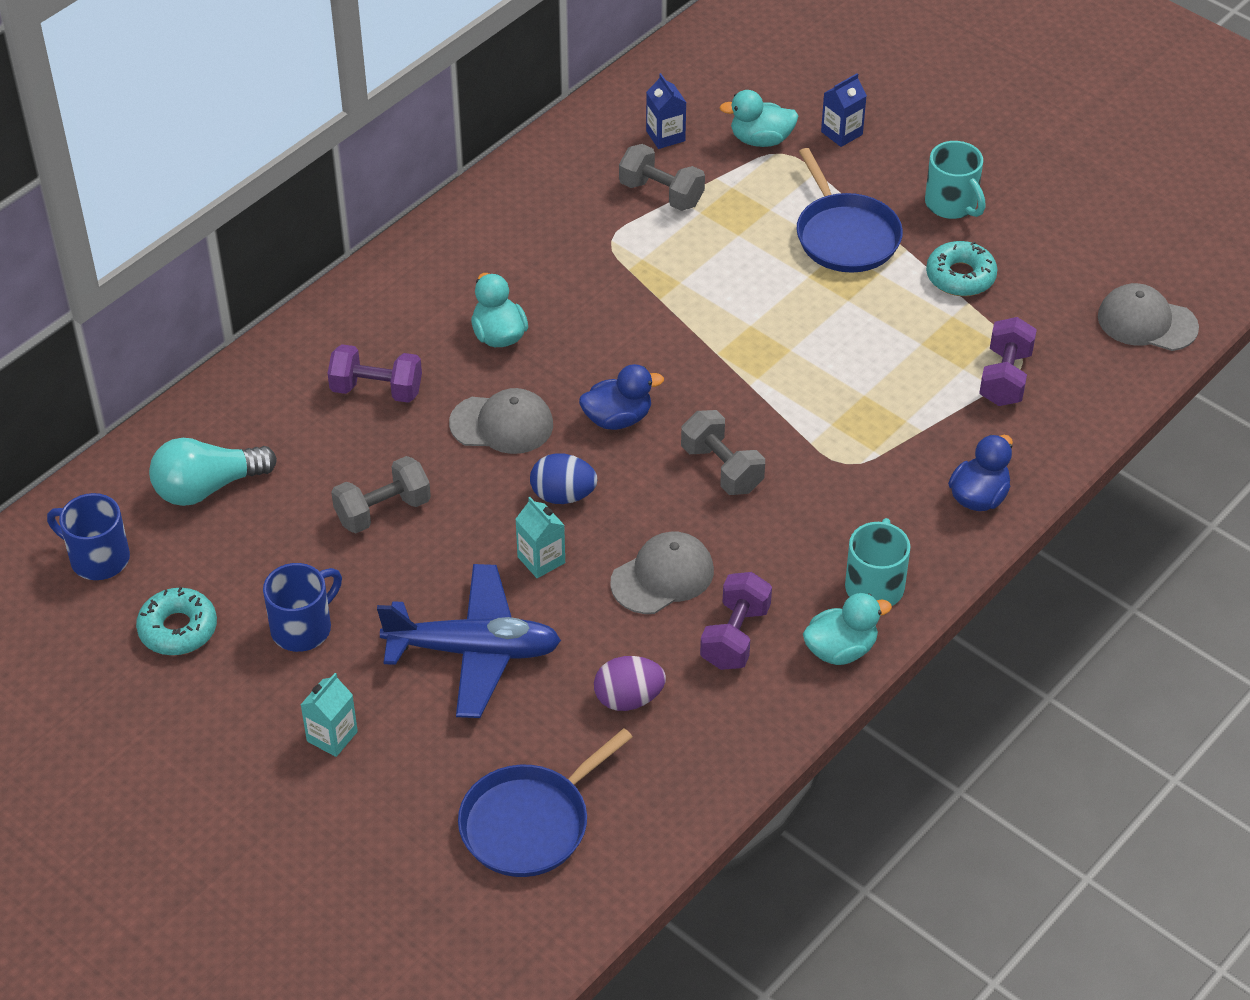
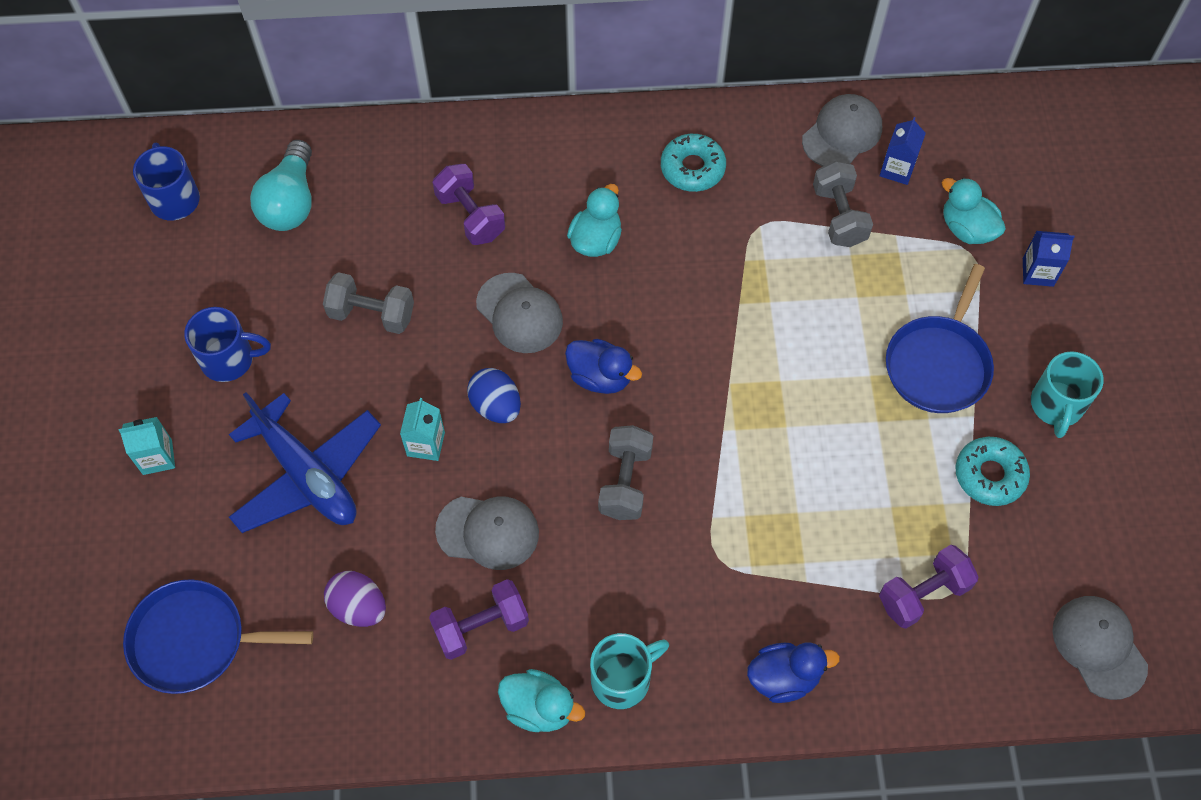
camera: 45 degrees right, 15 degrees up
(178, 629) = (161, 292): turquoise donut -> turquoise donut (692, 168)
(208, 487) = (290, 202): turquoise light bulb -> turquoise light bulb turned 105 degrees counterclockwise
(596, 140) = (842, 134): none -> grey cap

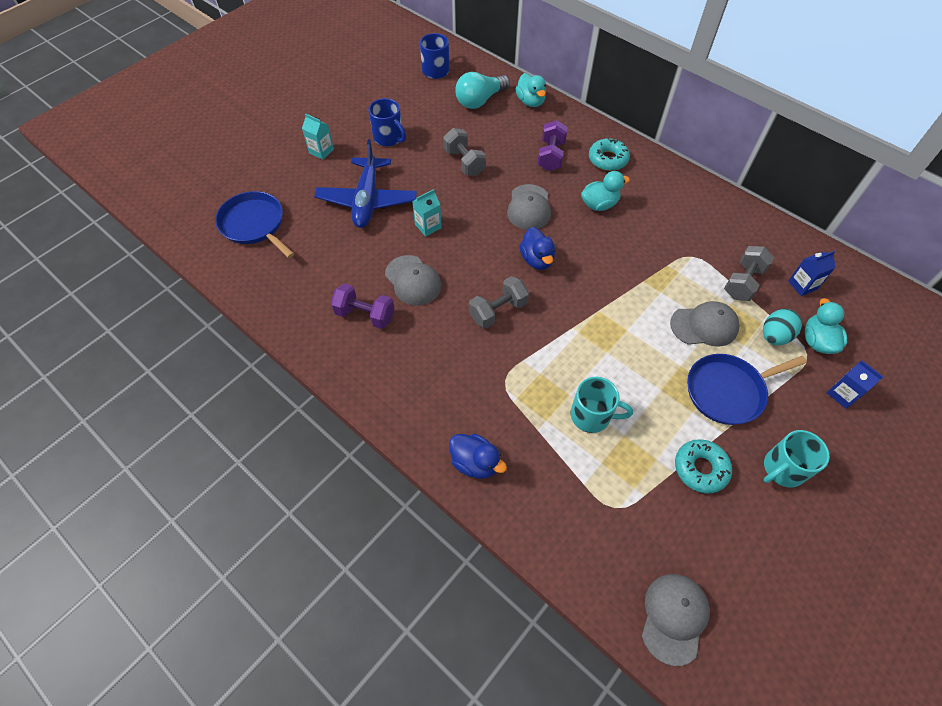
camera: 45 degrees right, 5 degrees down
(359, 607) = (327, 264): purple egg -> none
(496, 406) = (475, 235): blue egg -> none
(539, 708) = (349, 369): turquoise duck -> turquoise duck (530, 102)
(622, 679) = (399, 391): turquoise mug -> turquoise mug (592, 416)
(692, 168) = (683, 209): turquoise donut -> turquoise donut (608, 159)
(842, 134) = (785, 248): grey cap -> grey cap (704, 326)
(923, 594) = (595, 492): purple dumbbell -> none
(924, 258) = (774, 336): none -> turquoise egg

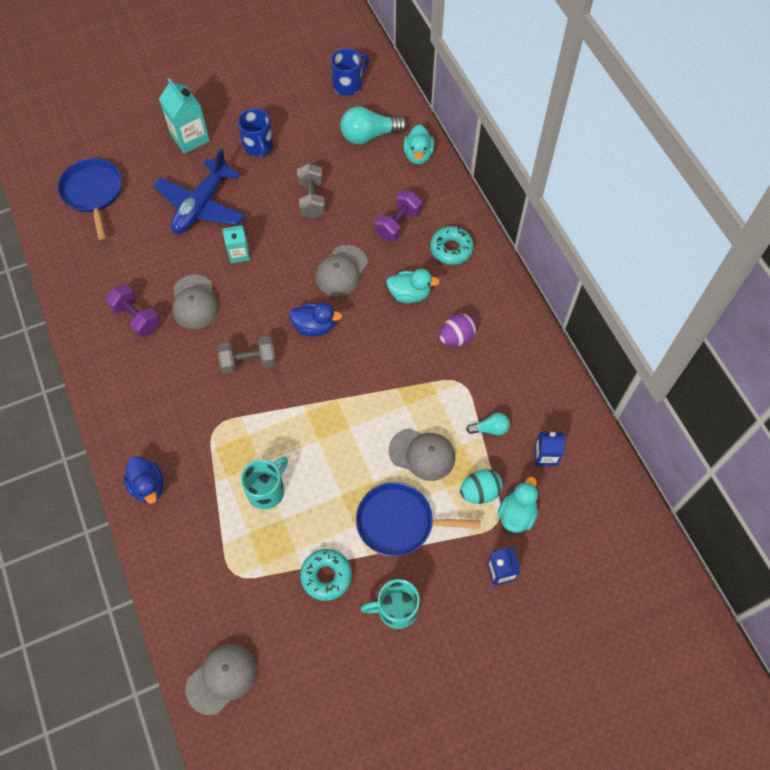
camera: 25 degrees right, 5 degrees up
(321, 151) = (190, 138): turquoise carton -> turquoise carton, size x1.62
(537, 259) = (314, 327): blue duck -> blue duck turned 90 degrees counterclockwise
(592, 416) = (267, 490): turquoise mug -> turquoise mug turned 90 degrees counterclockwise
(662, 223) = (456, 337): none -> purple egg
(743, 282) = (490, 429): grey dumbbell -> turquoise light bulb

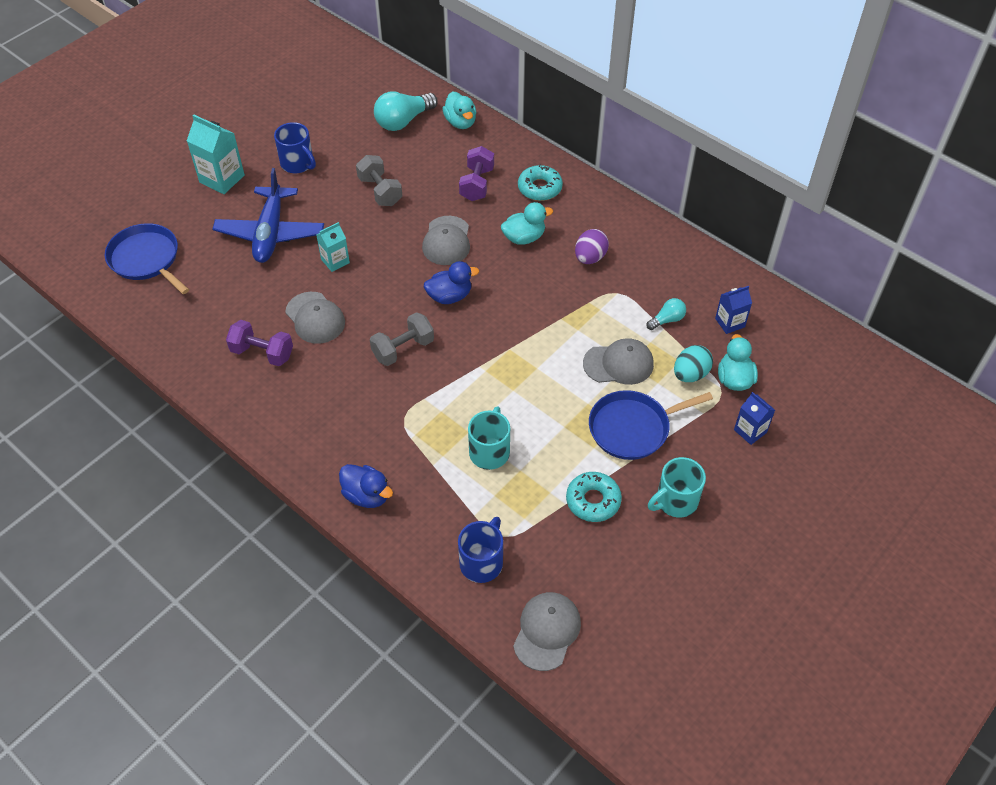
camera: 25 degrees left, 10 degrees down
(348, 84) = (356, 85): blue mug -> blue mug (482, 562)

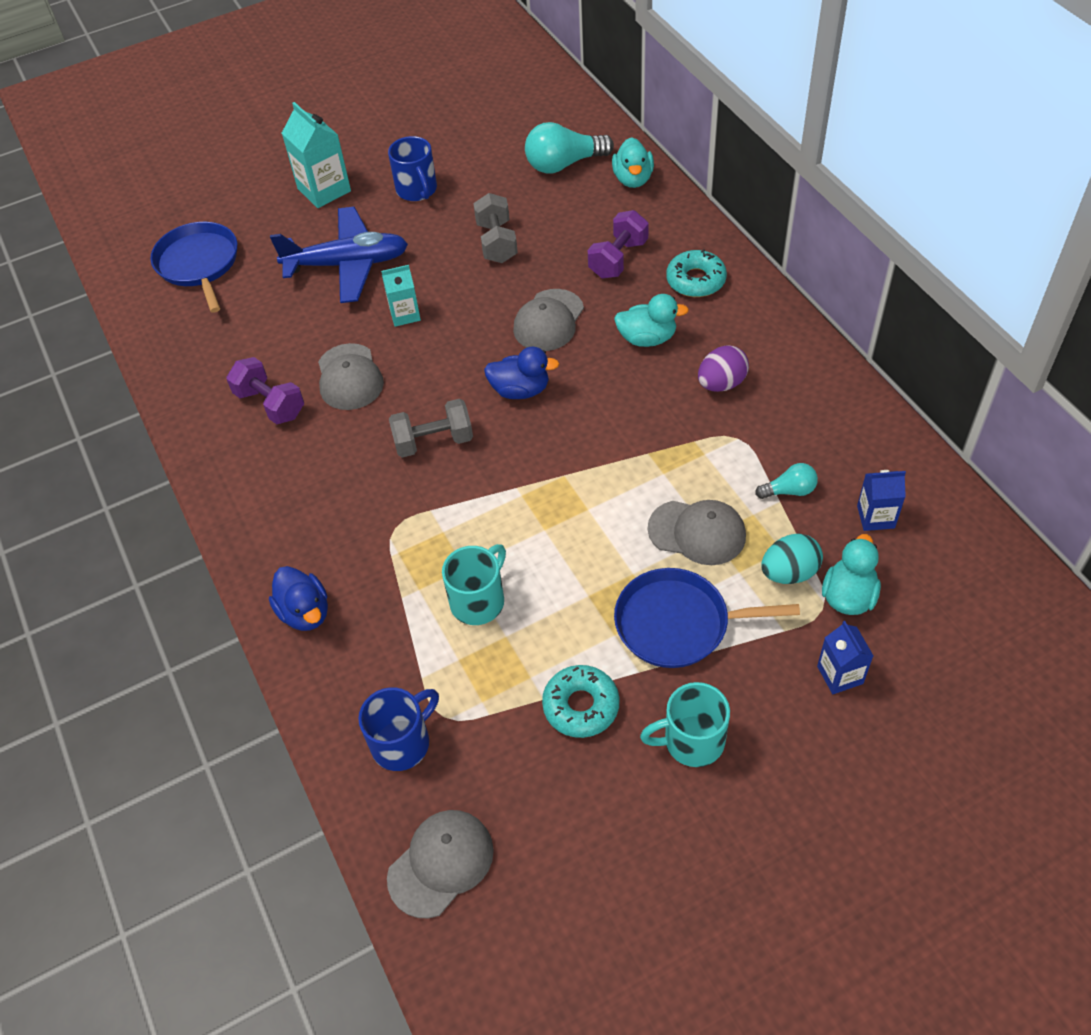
camera: 25 degrees right, 0 degrees up
(270, 233) = (347, 264): blue plane -> blue plane turned 120 degrees counterclockwise

